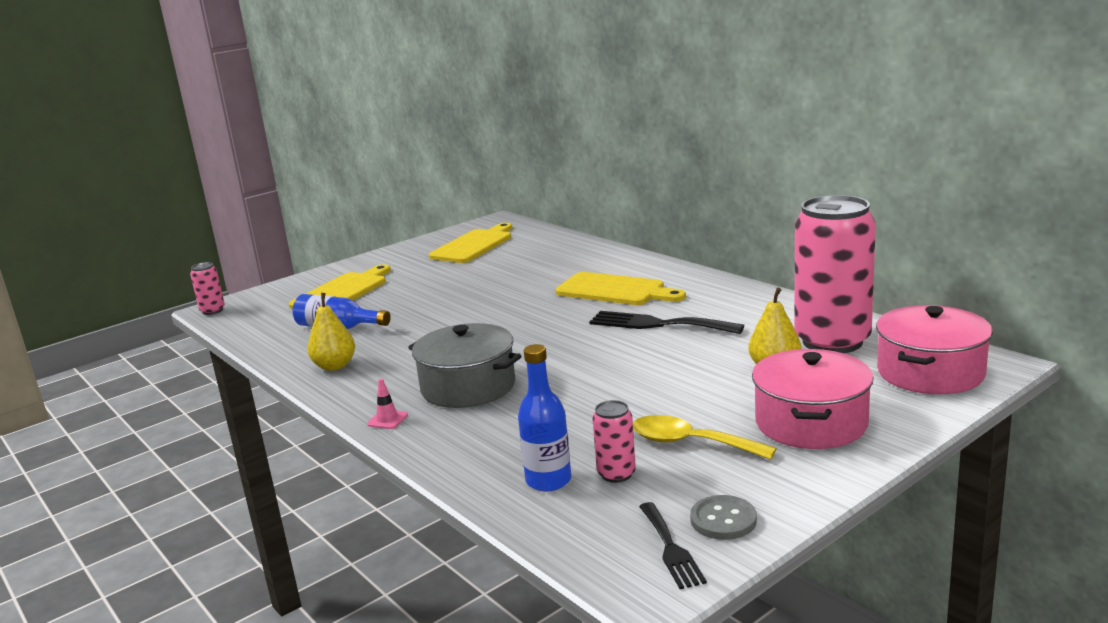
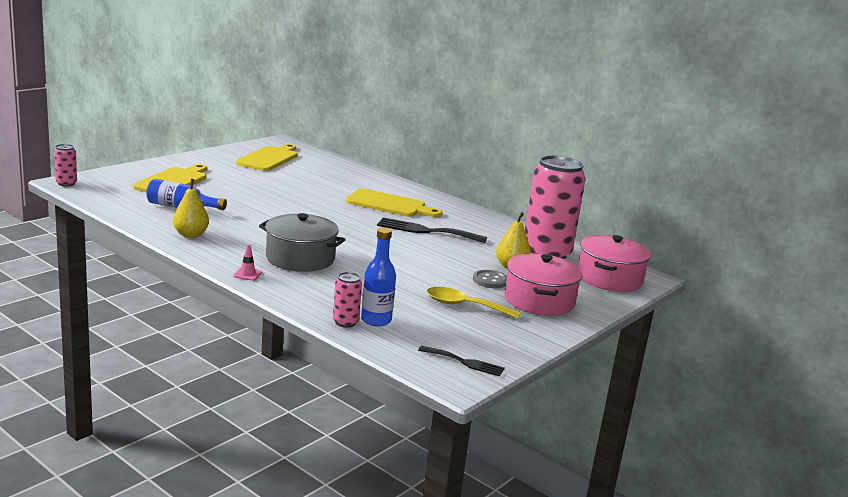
camera: 15 degrees left, 0 degrees up
(616, 474) = (420, 320): pink can -> pink can (345, 322)
(670, 548) = (464, 362): black fork -> black fork turned 45 degrees counterclockwise
(723, 520) = (494, 349): grey button -> grey button (490, 280)

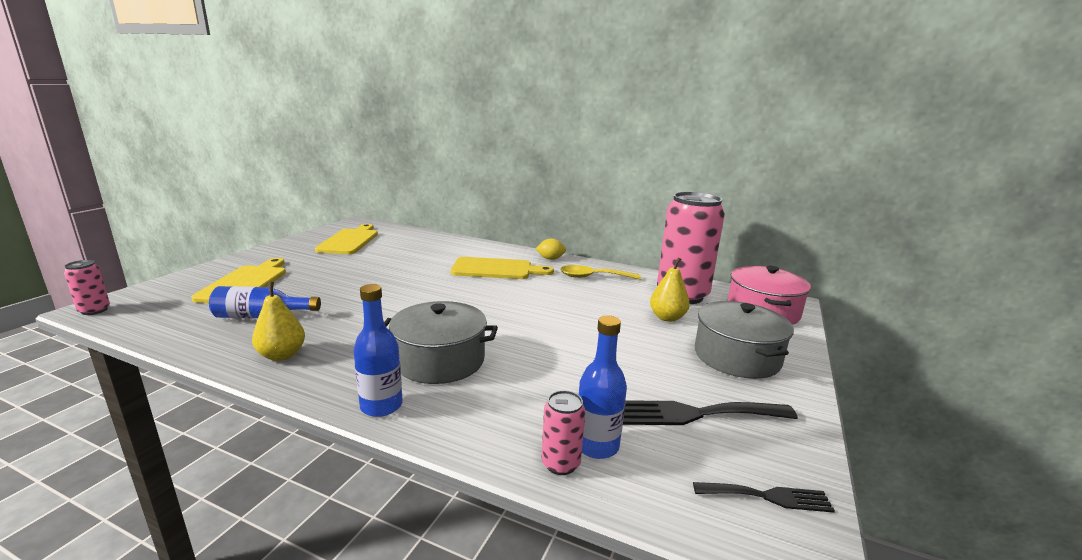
camera: 15 degrees left, 0 degrees up
(247, 274) = (381, 406): pink traffic cone -> blue bottle
(426, 231) = (552, 292): black fork -> black fork (694, 414)
(449, 204) = (550, 259): none -> yellow lemon
(464, 306) = (674, 387): yellow spoon -> yellow spoon (593, 277)
(490, 280) = (665, 341): grey button -> none
(539, 301) = (736, 357): pink pot -> grey pot

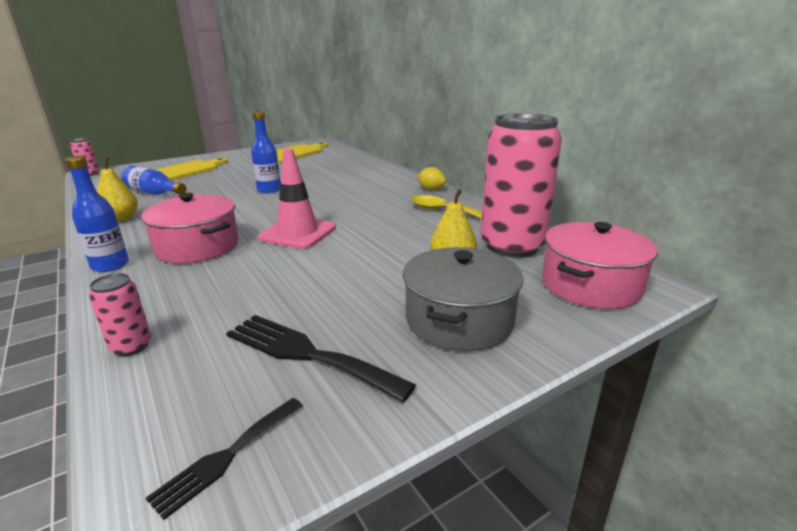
camera: 35 degrees right, 5 degrees up
(440, 360) = (197, 246): grey pot -> pink pot
(496, 269) = (365, 190): yellow cutting board -> none
(511, 323) = (298, 233): none -> pink traffic cone
(596, 446) = (179, 345): blue bottle -> blue bottle (269, 190)
(768, 497) = (226, 456): black fork -> black fork turned 90 degrees clockwise

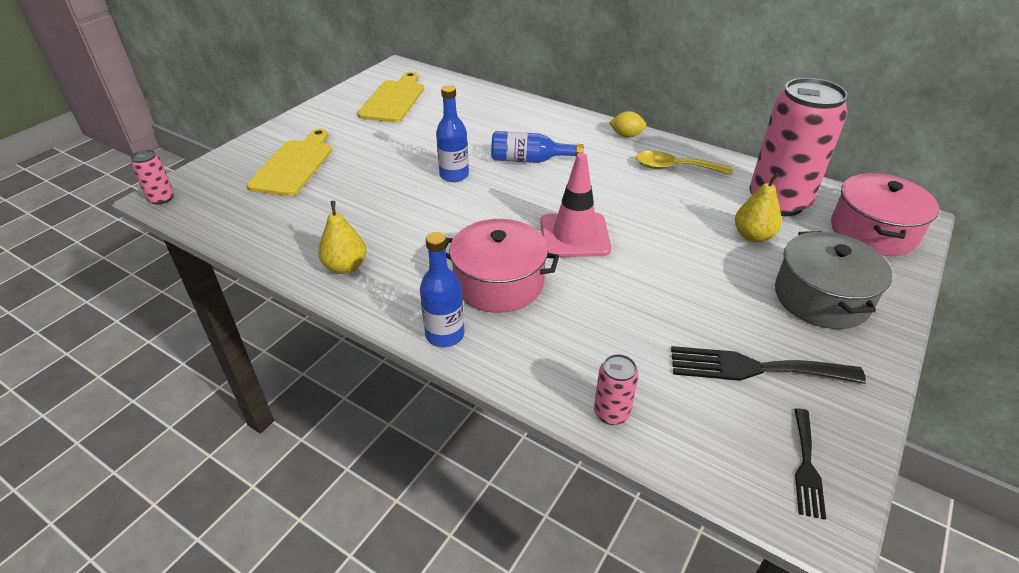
camera: 25 degrees left, 15 degrees up
(154, 193) = (318, 214): blue bottle -> blue bottle (529, 160)

